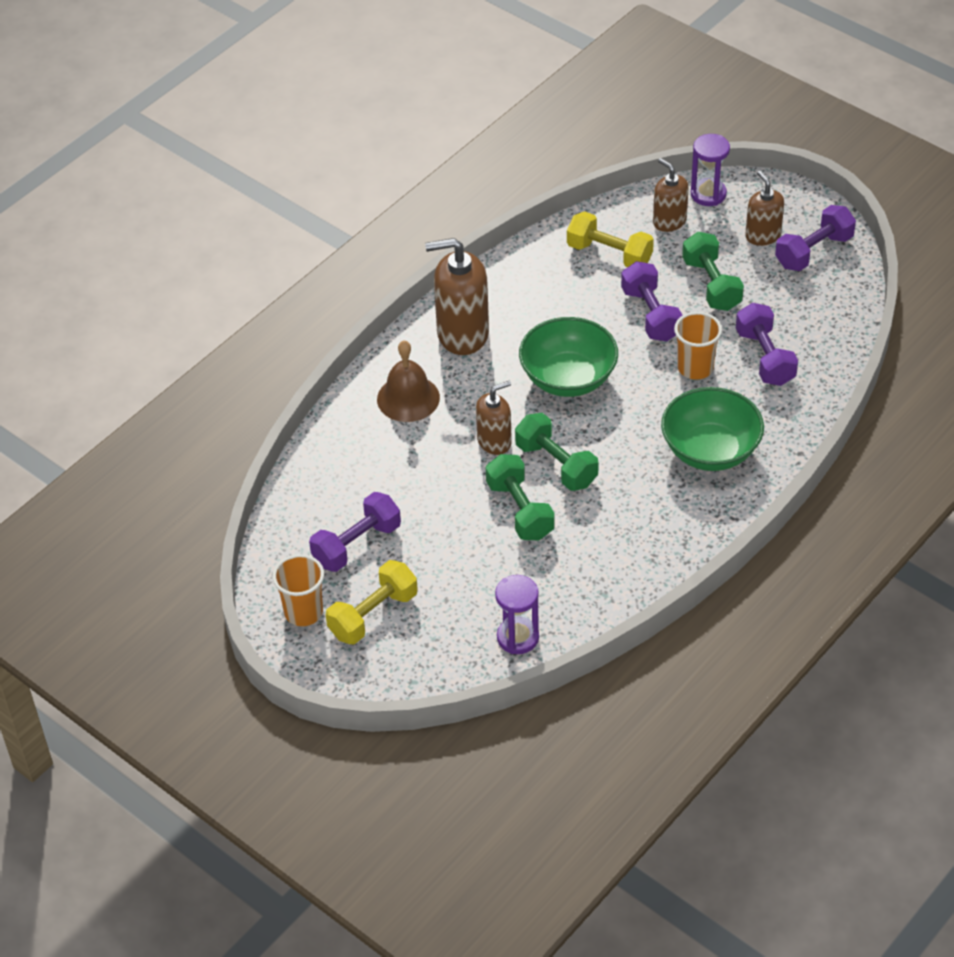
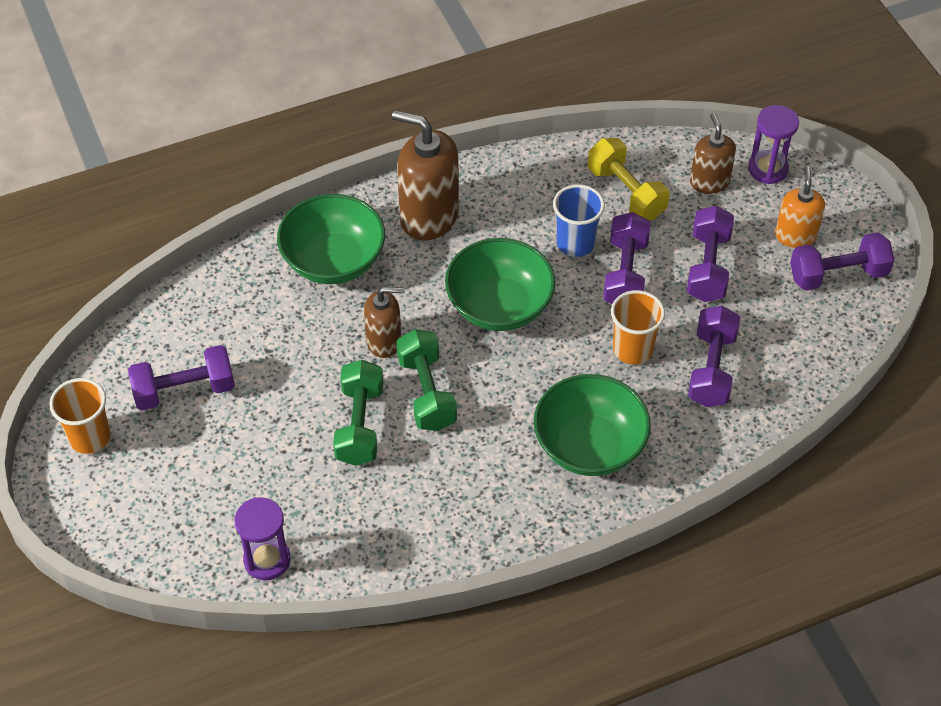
camera: 25 degrees right, 5 degrees up
(373, 615) = (150, 470): yellow dumbbell -> none
(408, 398) = (333, 260): brown bell -> green bowl
(596, 308) = (575, 243): none -> blue cup
(711, 285) = (708, 267): green dumbbell -> purple dumbbell
(763, 235) = (795, 236): brown soap dispenser -> orange soap dispenser

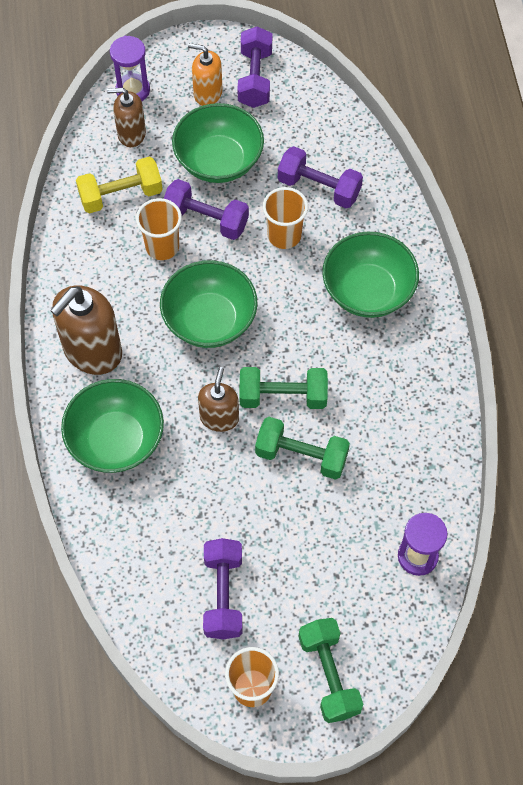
camera: 75 degrees left, 10 degrees up
(115, 502) = (329, 675): none -> green dumbbell
(575, 243) = (162, 247): blue cup -> orange cup
(708, 267) = (219, 161): purple dumbbell -> green bowl

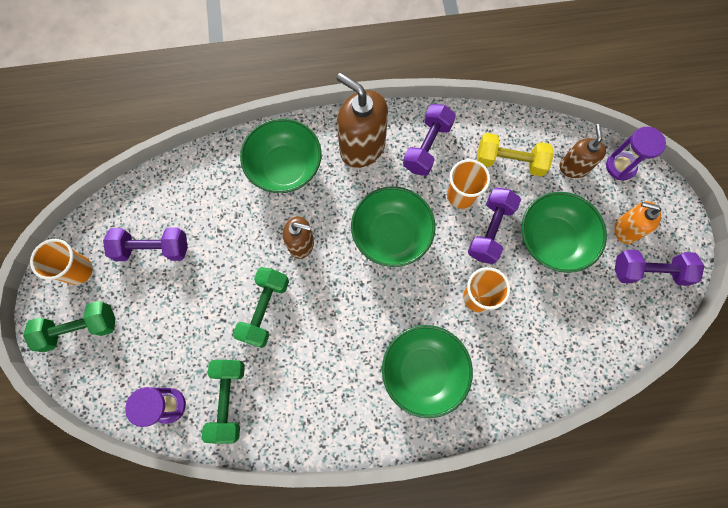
camera: 90 degrees right, 10 degrees up
(121, 195) = (509, 161): yellow dumbbell -> yellow dumbbell turned 60 degrees counterclockwise
(207, 93) = (625, 229): orange soap dispenser -> orange soap dispenser turned 90 degrees counterclockwise
(283, 396) = (319, 295): green dumbbell -> green dumbbell (228, 400)
(319, 188) = (531, 329): purple dumbbell -> purple dumbbell (427, 147)

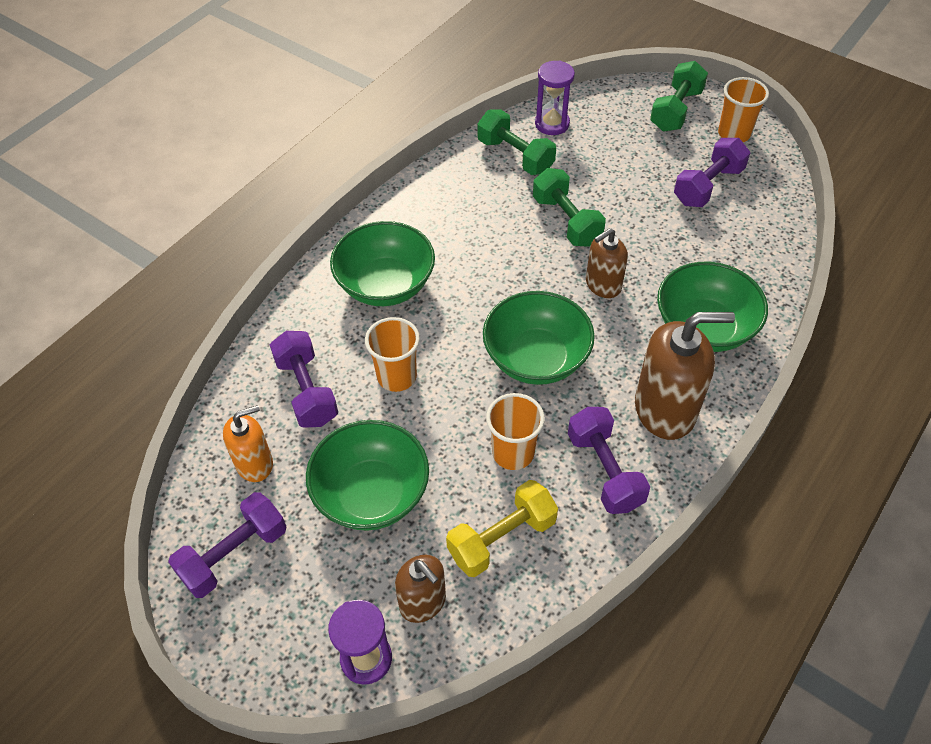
camera: 135 degrees right, 20 degrees down
(490, 230) = (447, 445): purple dumbbell -> purple dumbbell (307, 391)
(625, 229) = (297, 580): orange soap dispenser -> orange soap dispenser (255, 464)

